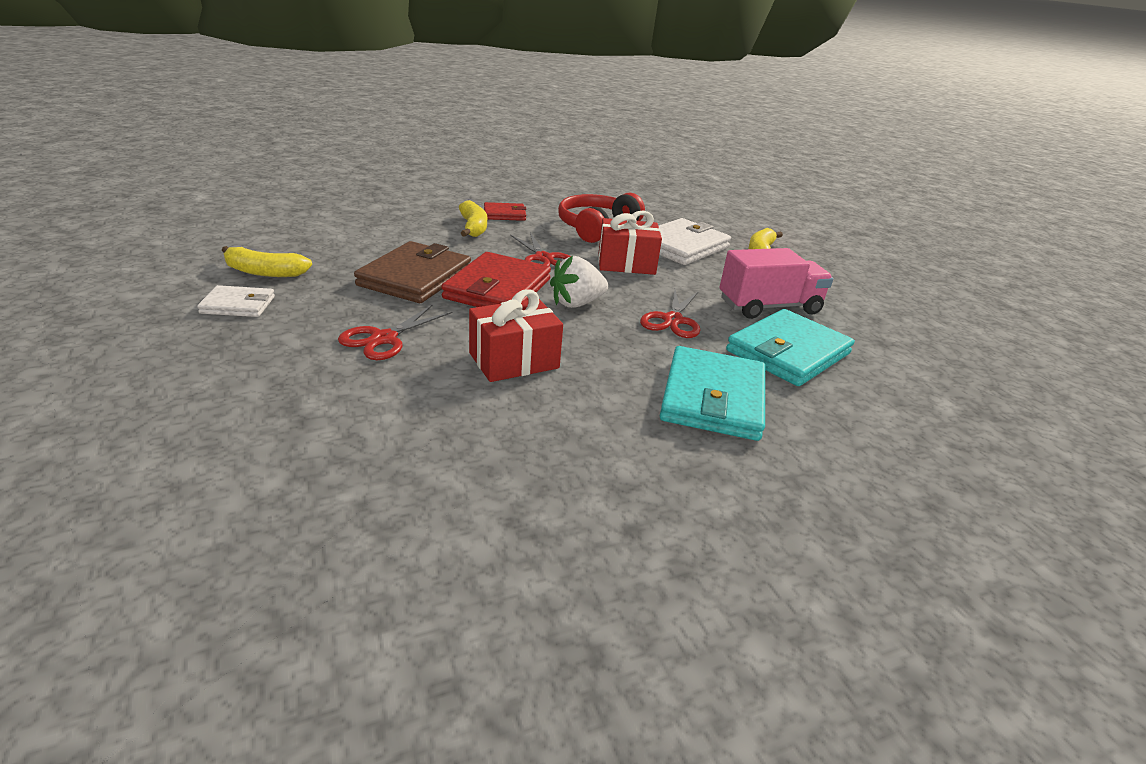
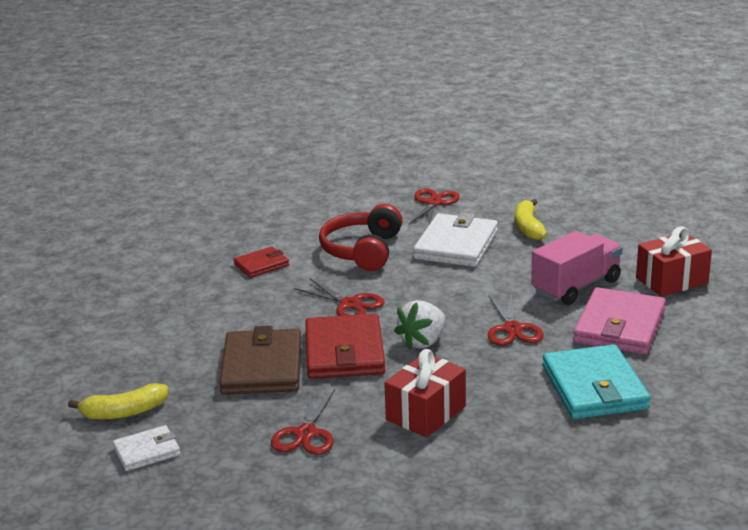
camera: 20 degrees left, 5 degrees down
(473, 228) = (250, 292): yellow banana -> none
(626, 264) = (426, 283): red gift -> red gift (671, 281)
(690, 216) = (433, 203): none -> red scissors
(788, 352) = (619, 326): turquoise wallet -> pink wallet

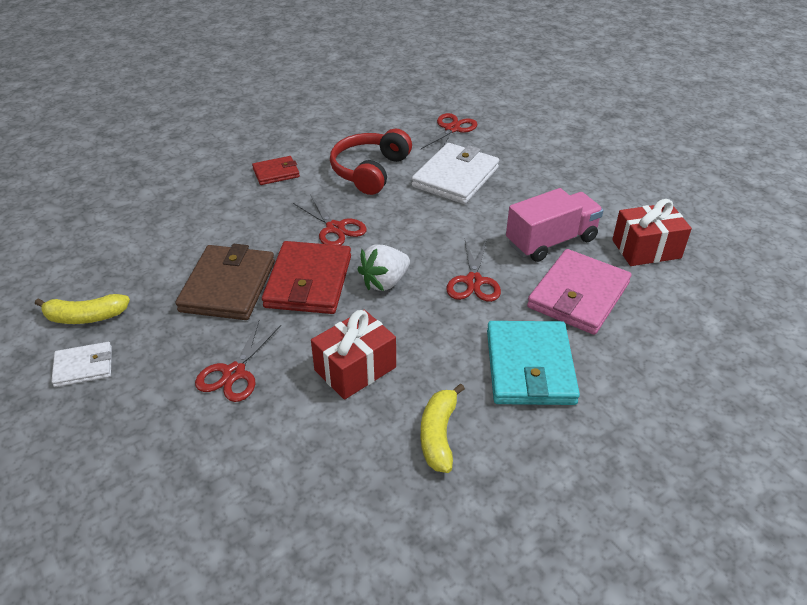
camera: 10 degrees right, 15 degrees up
(528, 227) = (528, 167): yellow banana -> yellow banana (439, 434)

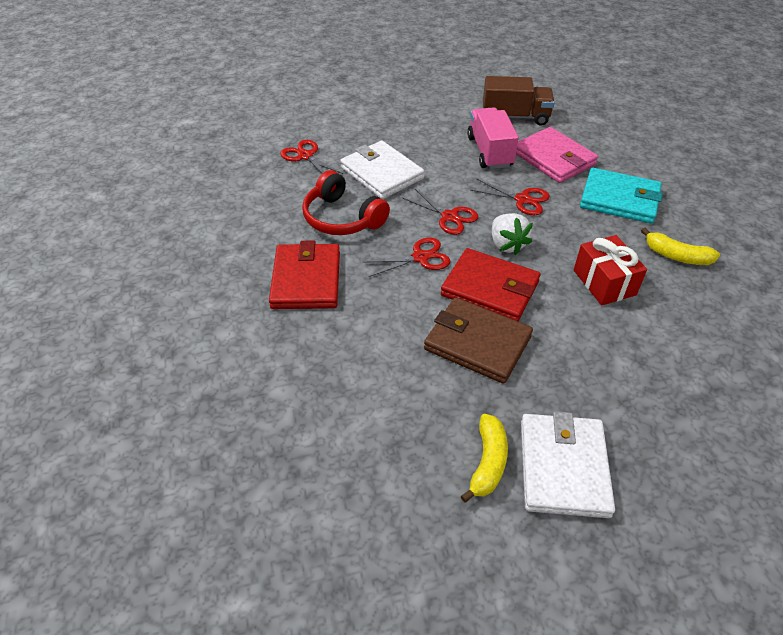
camera: 70 degrees left, 5 degrees up
(83, 367) = (563, 467): white wallet -> white wallet, size x1.85
(234, 373) = (595, 355): red scissors -> red scissors (449, 217)
(276, 173) = (306, 280): red wallet -> red wallet, size x1.85
(646, 249) = (515, 117): red gift -> brown truck

